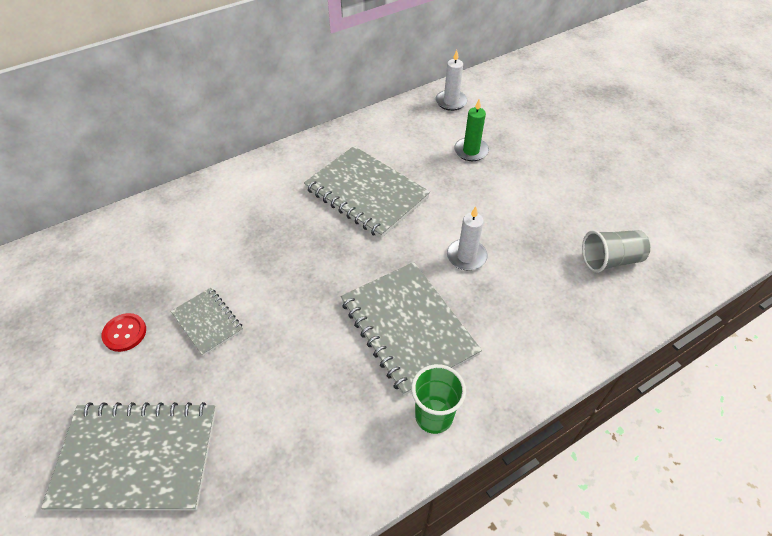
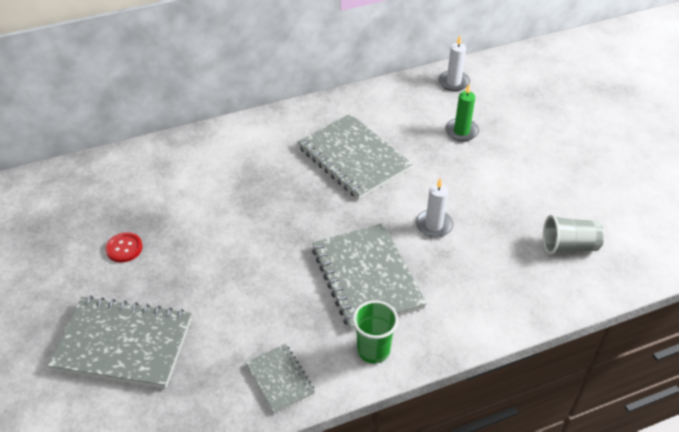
camera: 10 degrees right, 5 degrees down
(208, 322) = (194, 249): grey notebook -> grey notebook (280, 379)

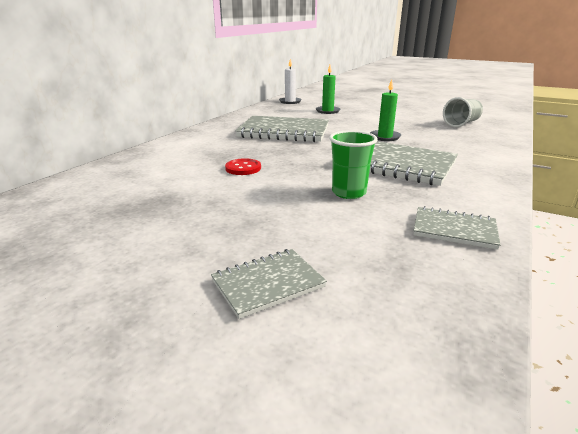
camera: 40 degrees left, 20 degrees down
(123, 344) = (268, 284): grey notebook -> grey notebook, size x0.52
(124, 248) = (156, 224): red button -> red button (243, 168)
(373, 350) = (473, 188): green cup -> green cup (349, 193)
(434, 225) = (385, 137): white candle -> green candle

